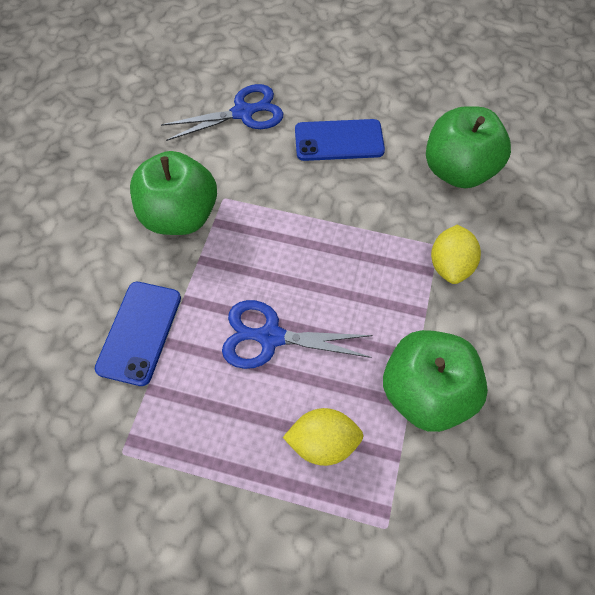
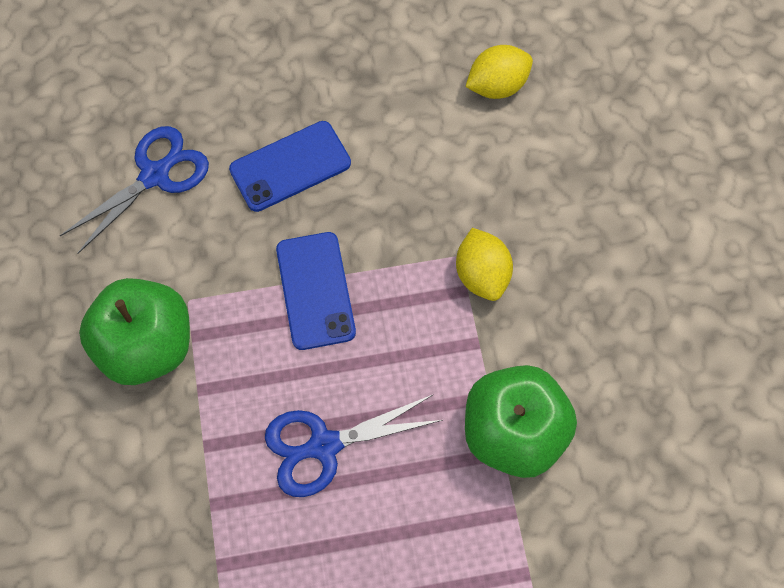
camera: 25 degrees left, 5 degrees up
(139, 332) = (174, 507): blue phone -> blue phone (315, 290)
(323, 441) = (432, 534): yellow lemon -> yellow lemon (497, 86)
(457, 170) = (444, 150): green apple -> none

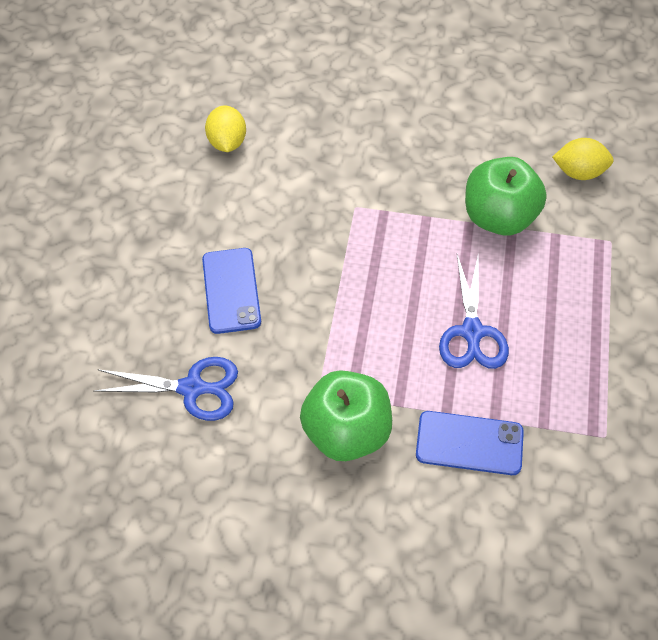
camera: 70 degrees left, 10 degrees down
(155, 175) = (192, 388): blue scissors -> blue scissors turned 120 degrees clockwise
(315, 290) = (346, 303): blue phone -> blue phone (469, 443)
(482, 275) = (375, 198): yellow lemon -> yellow lemon (579, 172)

